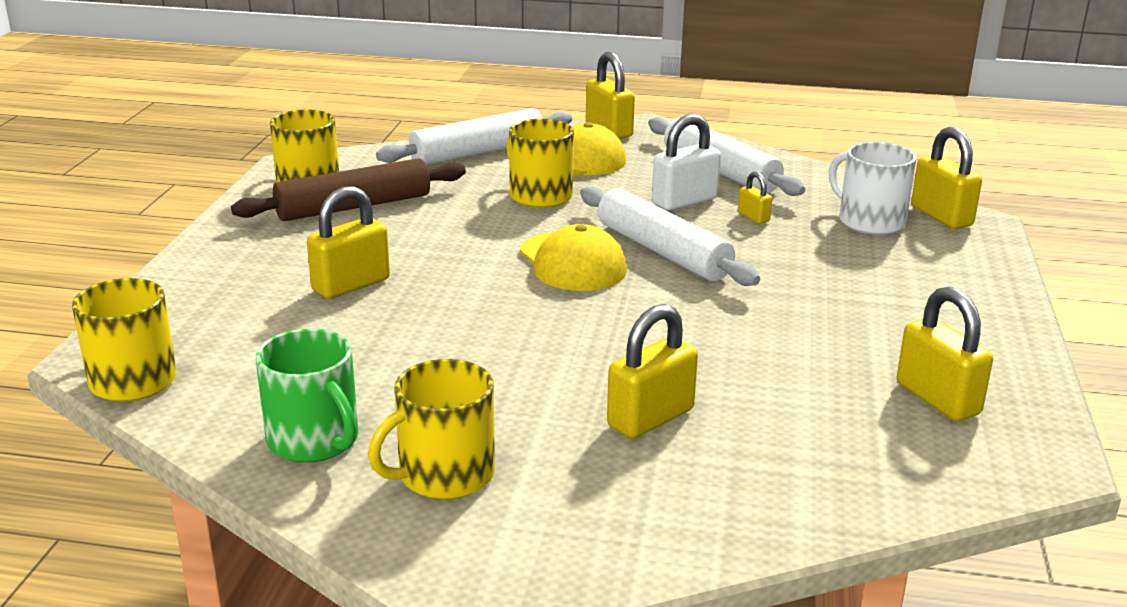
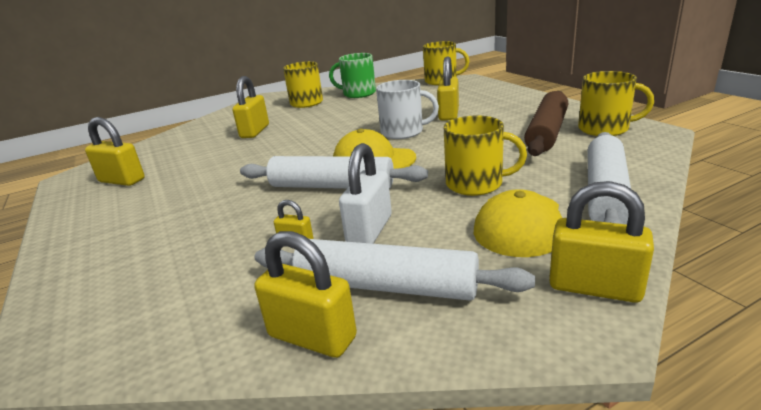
camera: 145 degrees right, 0 degrees up
(870, 221) = (182, 290): white mug -> white mug (403, 132)
(941, 216) = (96, 339): yellow padlock -> yellow padlock (312, 336)

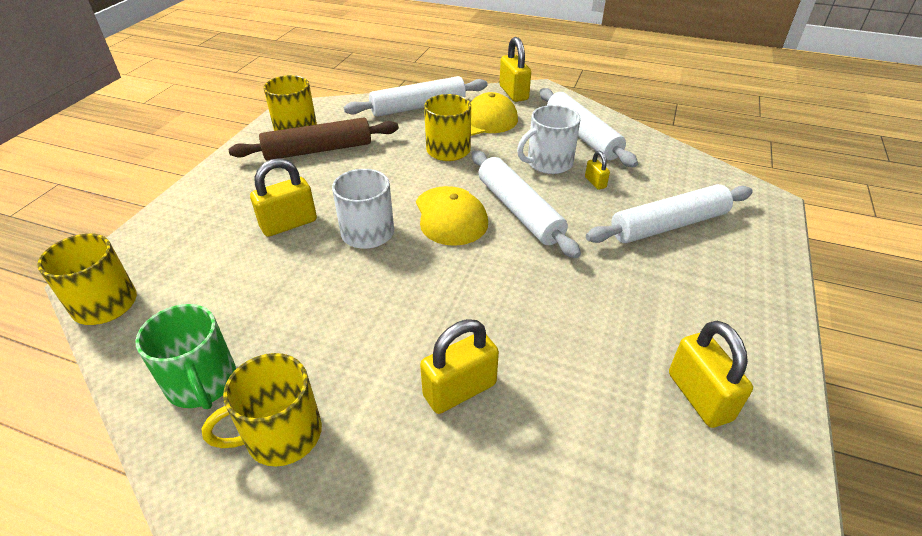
camera: 135 degrees left, 15 degrees up
(183, 248) = (668, 225): none -> white rolling pin
(312, 336) = (635, 137): yellow padlock -> none
(369, 230) = (548, 163): white padlock -> white mug

